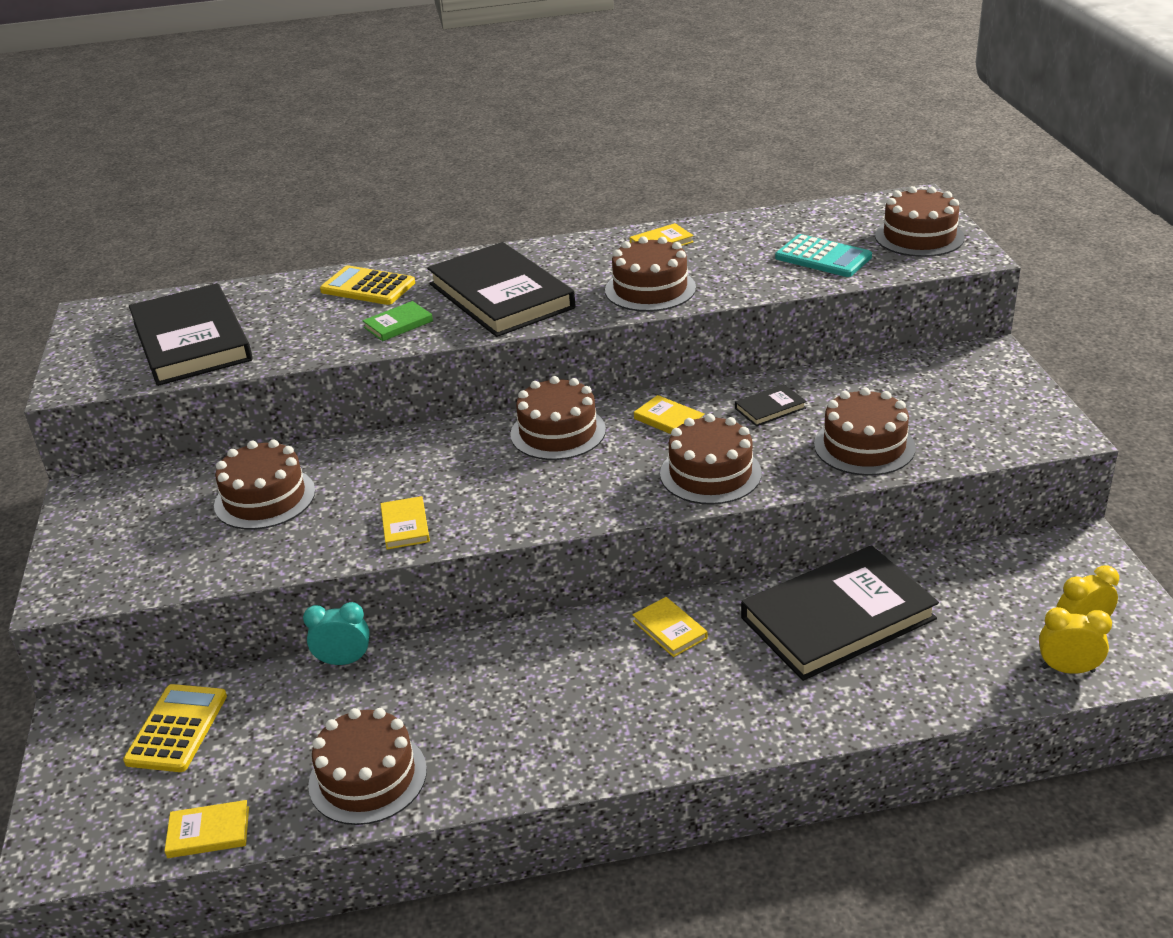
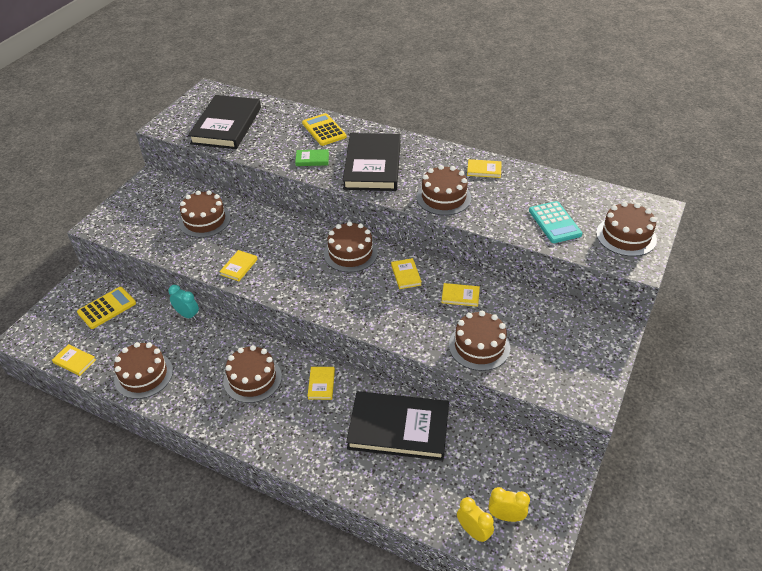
camera: 35 degrees right, 10 degrees up
(710, 473) = (389, 317): brown cake -> brown cake (252, 379)
(770, 408) = (460, 296): black book -> yellow book

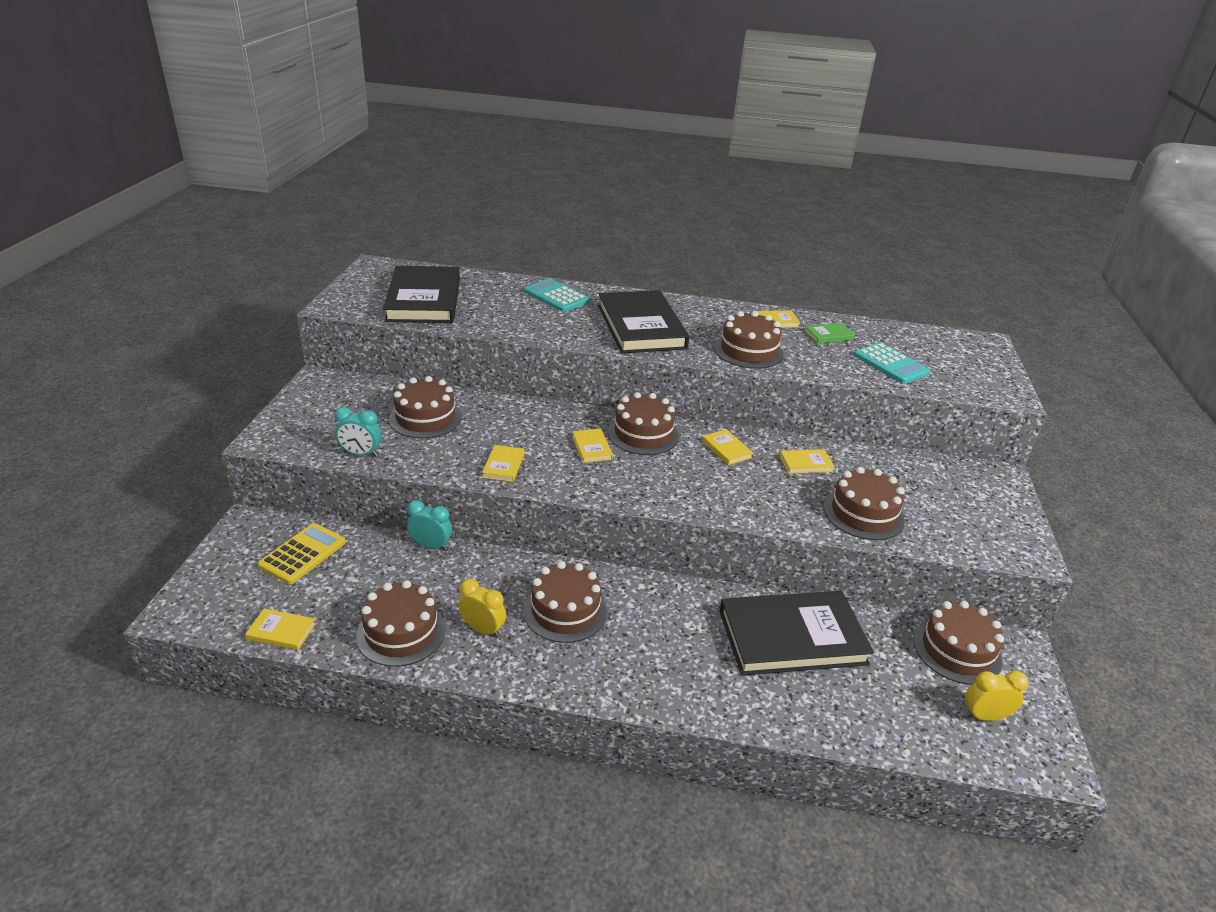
camera: 20 degrees left, 10 degrees down
(150, 245) = (361, 454): none -> turquoise clock
(312, 159) = (561, 326): green book -> green book (828, 335)
(321, 384) = (663, 602): yellow book -> yellow book (592, 448)
(324, 130) = (556, 296): yellow calculator -> turquoise calculator
(473, 532) = (958, 744): yellow clock -> yellow clock (483, 629)
(626, 236) = (974, 369): brown cake -> brown cake (956, 650)

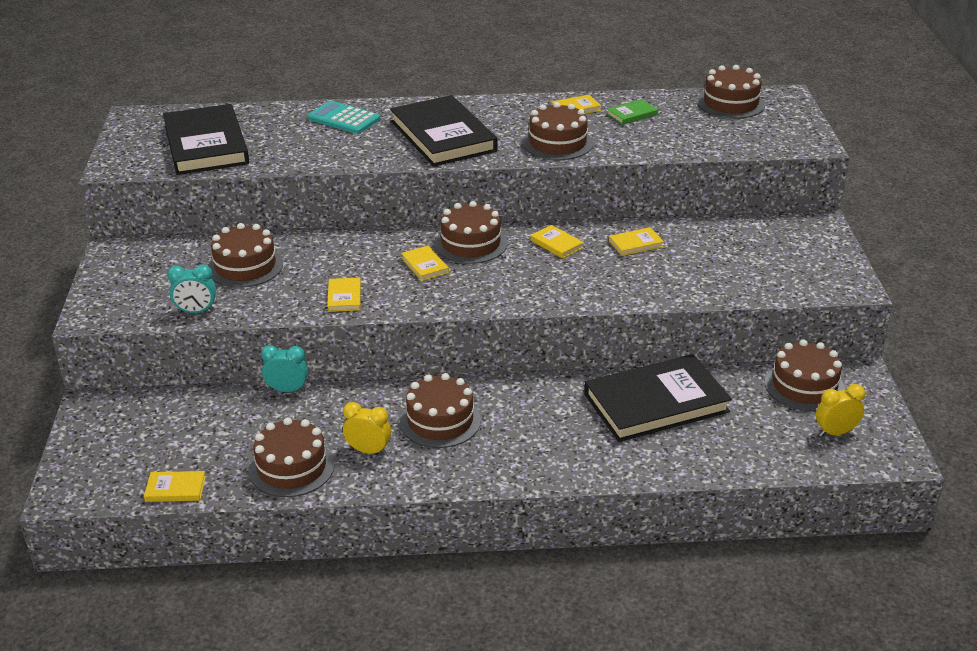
camera: 10 degrees left, 0 degrees up
(302, 554) = (162, 420): yellow calculator -> none
(863, 513) = (699, 279): brown cake -> brown cake (731, 103)
(890, 364) = (697, 133): turquoise calculator -> none

